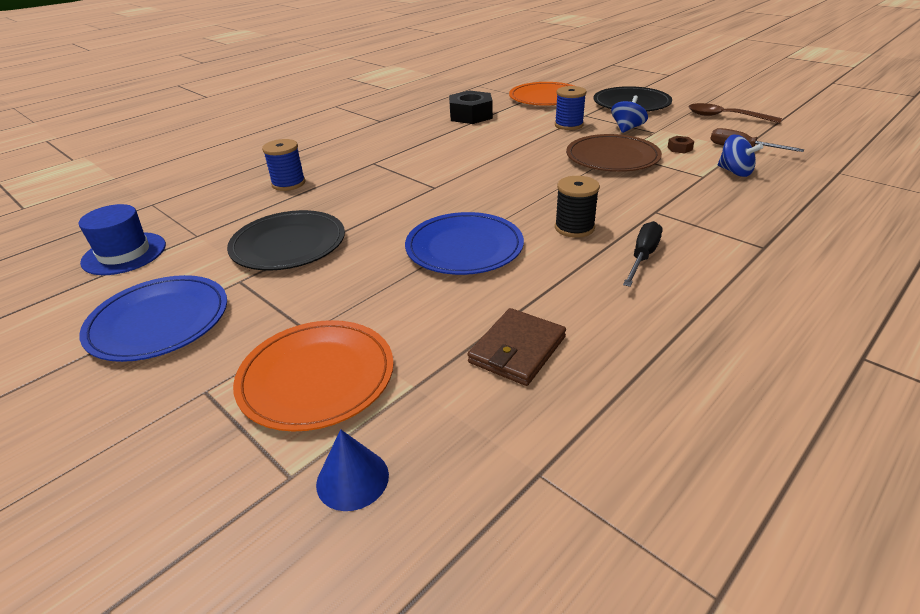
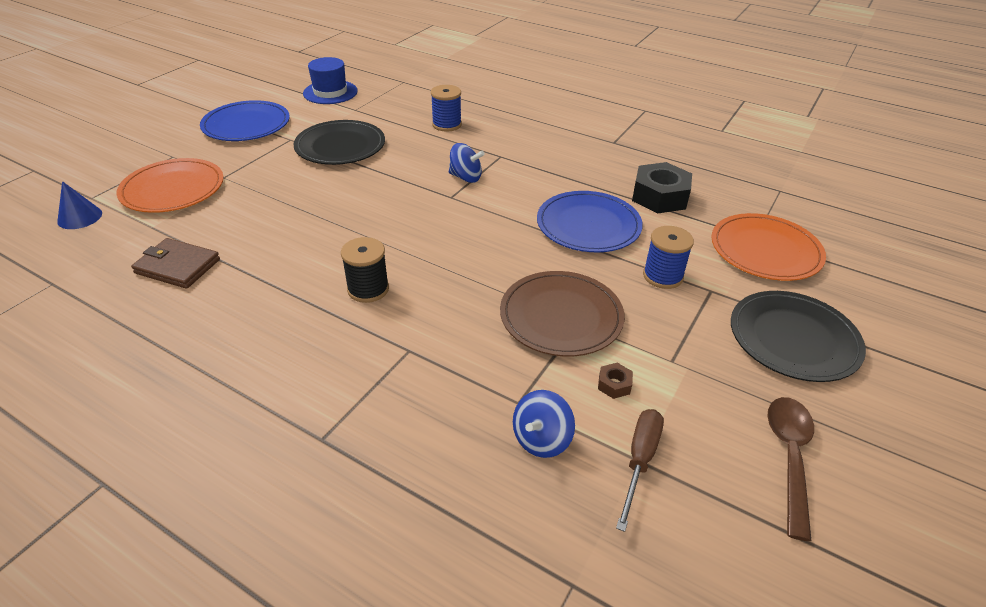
camera: 75 degrees right, 5 degrees up
(464, 247) = (331, 227): blue plate -> blue plate (588, 225)
(627, 128) = (674, 332): blue spinning top -> blue spinning top (466, 177)
(642, 257) = (307, 336): black screwdriver -> none

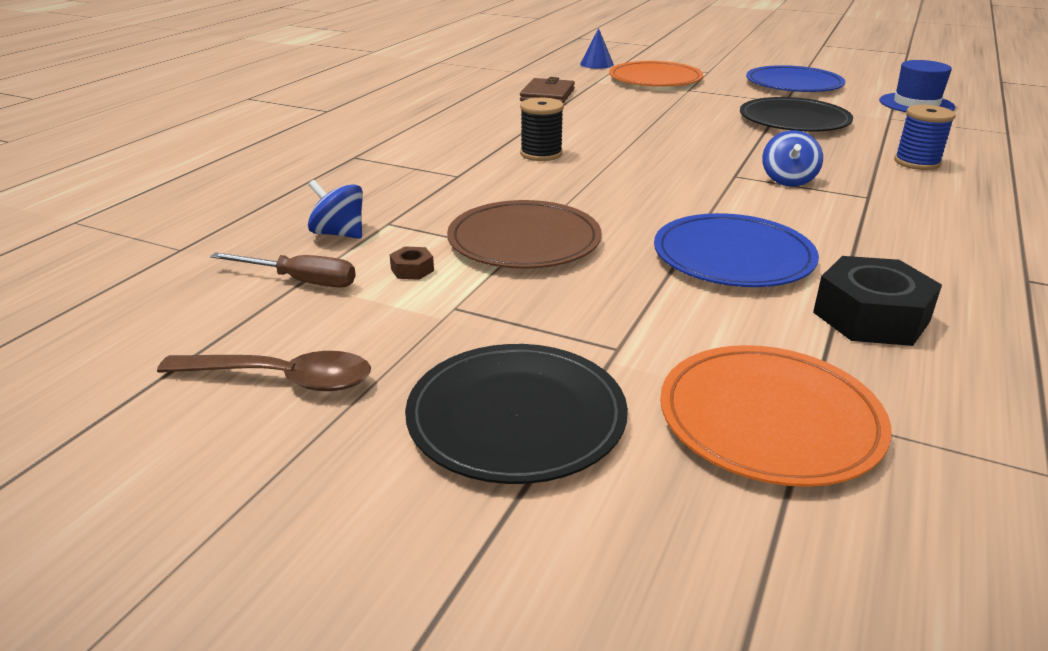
camera: 85 degrees right, 10 degrees down
(662, 276) = (636, 309): blue spool -> none

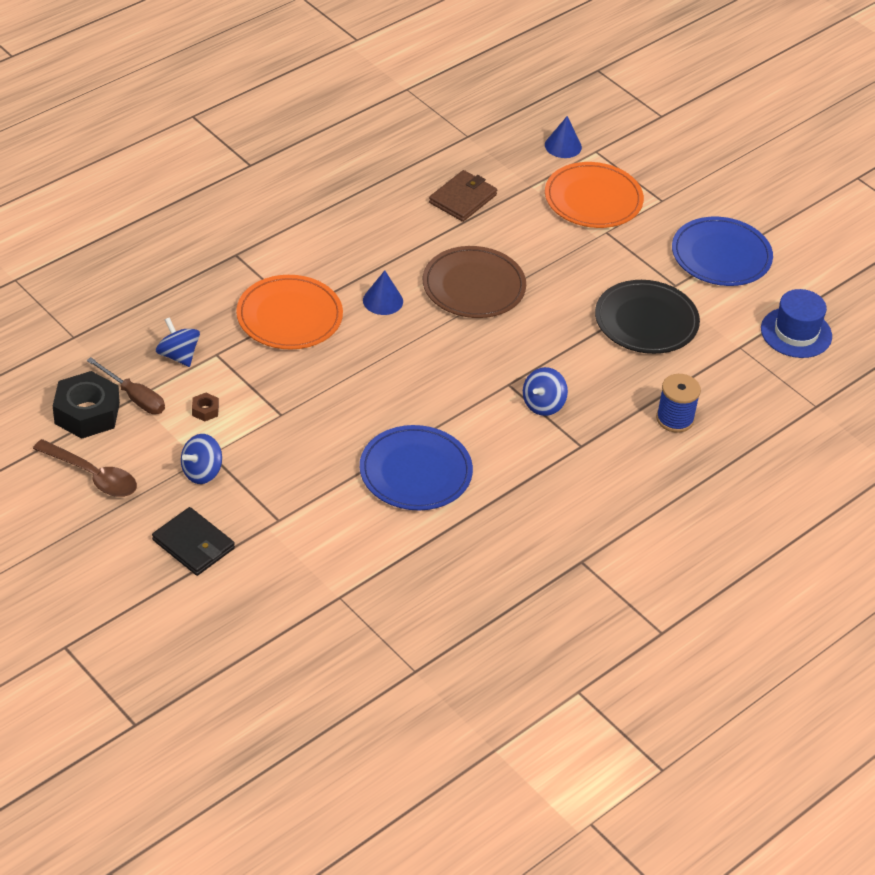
camera: 20 degrees right, 15 degrees up
(457, 328) = (202, 472): none -> blue spinning top
(516, 417) = (193, 544): black plate -> black wallet
(524, 240) = (293, 406): brown plate -> brown plate (473, 286)
(541, 154) = (383, 301): black spool -> blue cone
(769, 419) = (315, 593): orange plate -> orange plate (289, 316)
(871, 317) = (444, 552): black nut -> black nut (87, 413)

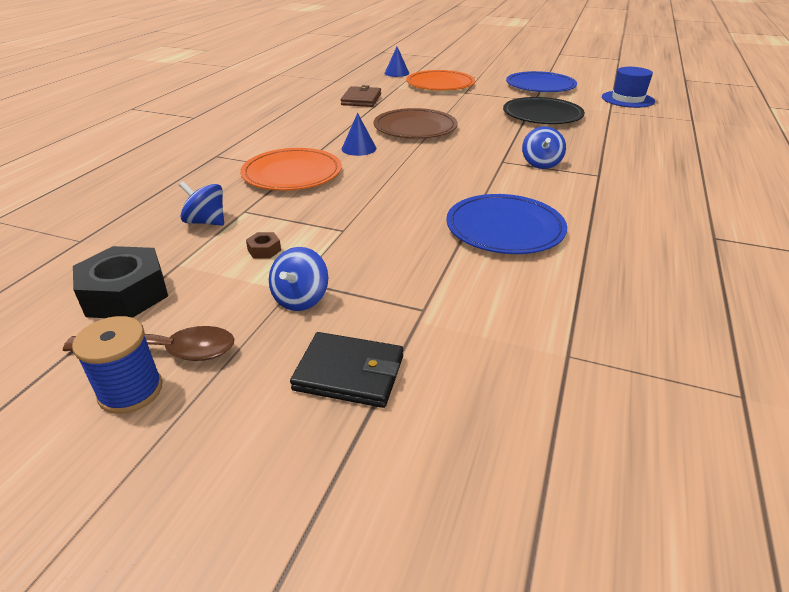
camera: 25 degrees left, 10 degrees down
(134, 397) = (177, 264): brown screwdriver -> none
(675, 419) = (631, 146): blue spool -> blue spool (131, 391)

